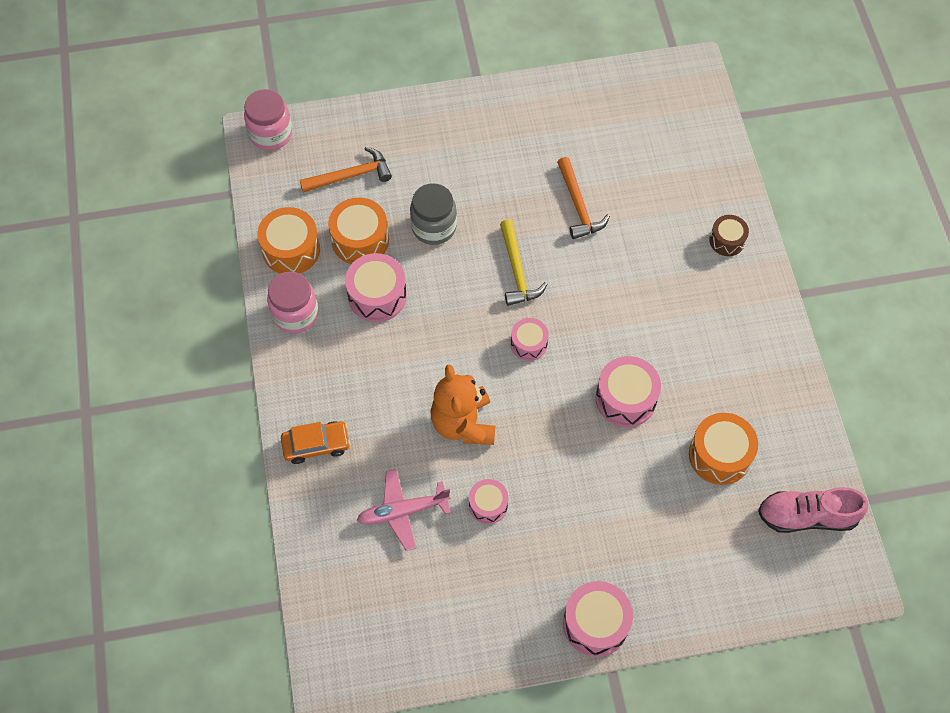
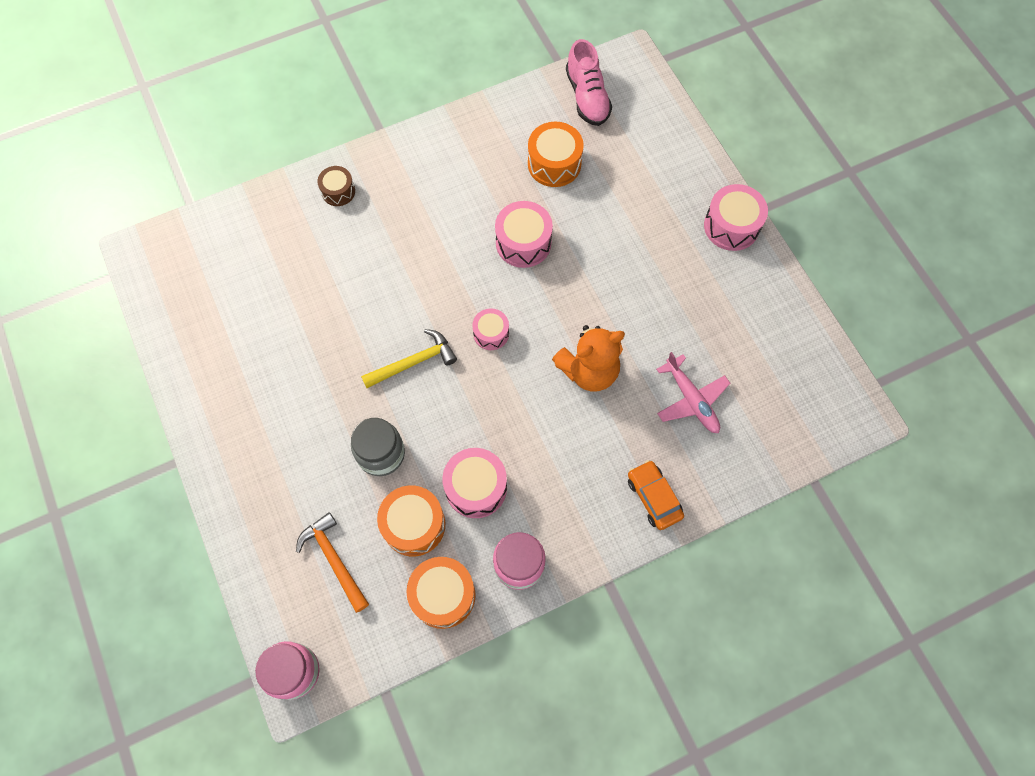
camera: 105 degrees left, 5 degrees up
(488, 505) = (660, 330): pink drum -> none
(578, 206) = (326, 323): orange hammer -> none

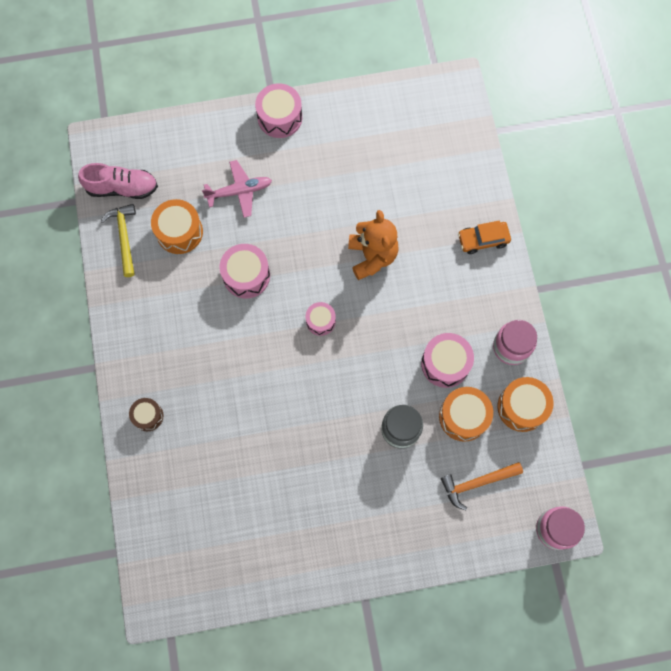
camera: 75 degrees left, 5 degrees up
(414, 362) = (329, 387): yellow hammer -> yellow hammer (124, 237)
(691, 399) = (415, 191): pink plane -> pink plane (239, 191)

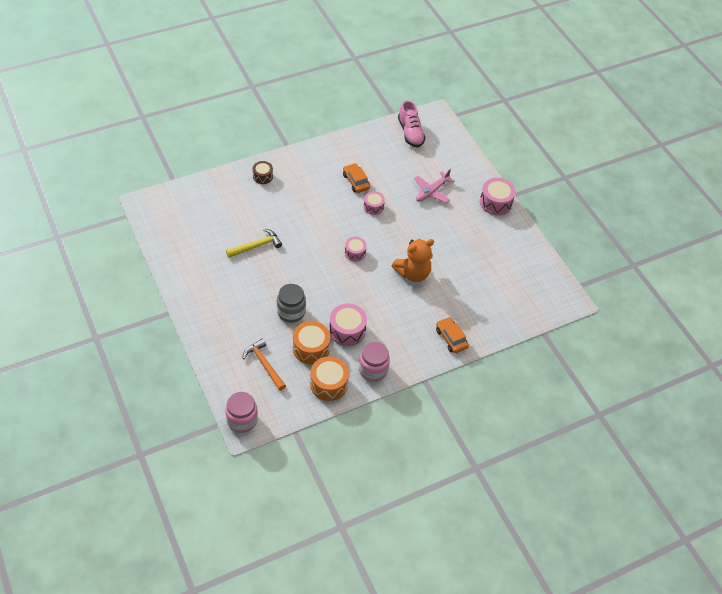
camera: 70 degrees right, 20 degrees down
(124, 237) = (377, 141): yellow hammer -> yellow hammer (256, 246)
(179, 232) = (391, 167): orange drum -> none
(194, 287) = (356, 181): none -> orange car
(239, 191) = (432, 191): pink plane -> pink plane turned 75 degrees clockwise
(246, 275) = (373, 207): pink drum -> pink drum, size x0.62

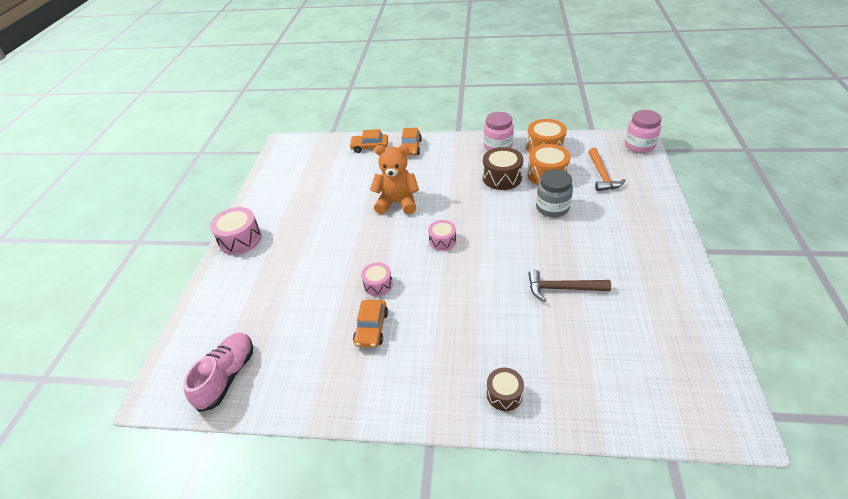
camera: 140 degrees left, 10 degrees down
(256, 246) = (562, 288): yellow hammer -> brown hammer
(347, 330) = (502, 177): pink drum -> brown drum
(432, 191) = (292, 277): pink plane -> none
(489, 325) = (370, 147): none -> orange car

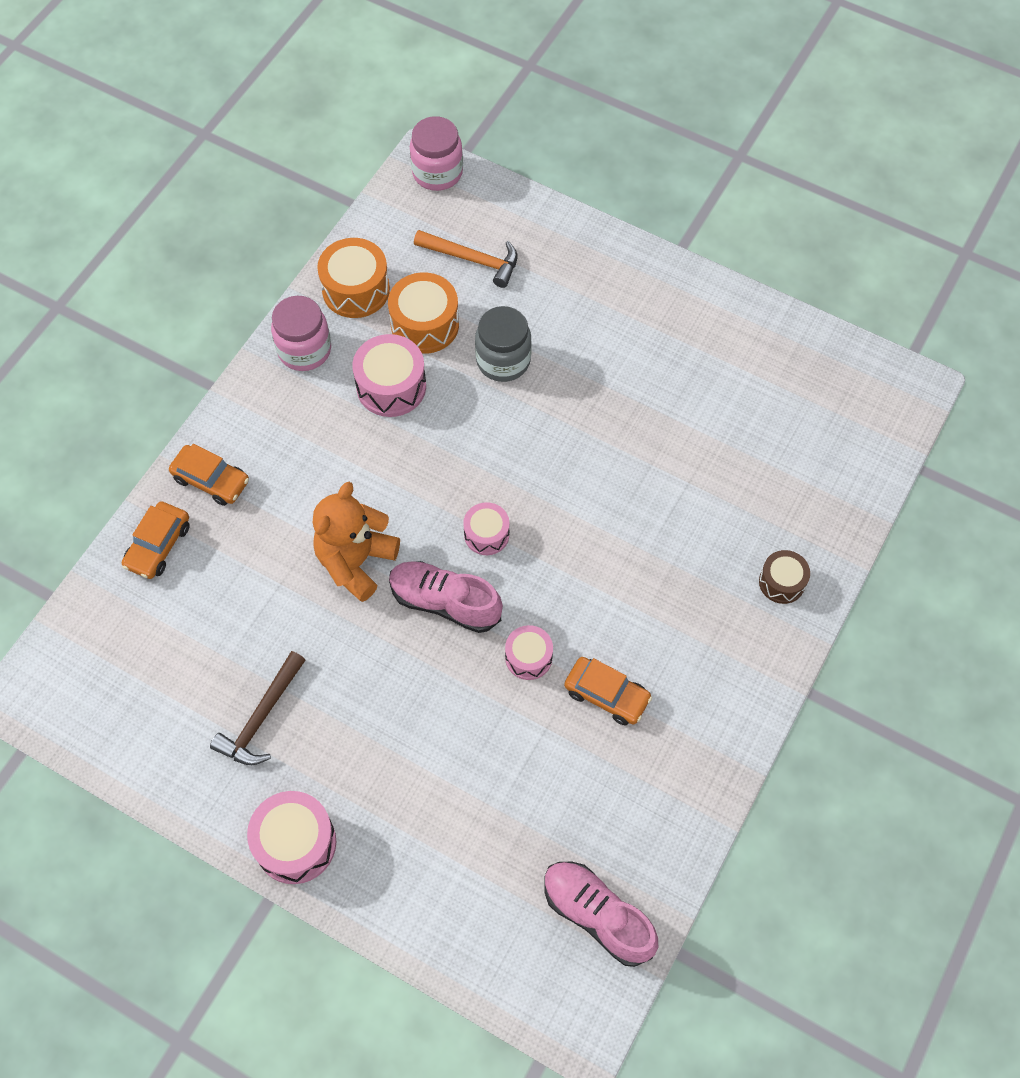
camera: 70 degrees left, 20 degrees up
(393, 240) = (445, 602): none -> pink shoe
(502, 177) = (391, 386): brown drum -> pink drum
(562, 288) = (659, 435): brown hammer -> brown hammer (261, 717)

